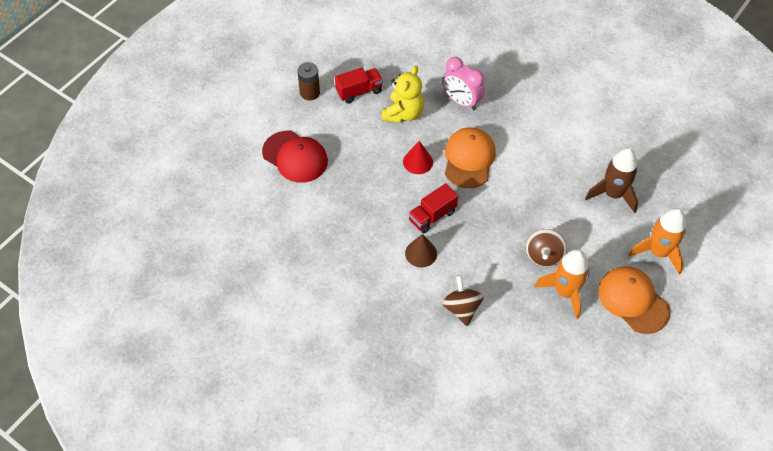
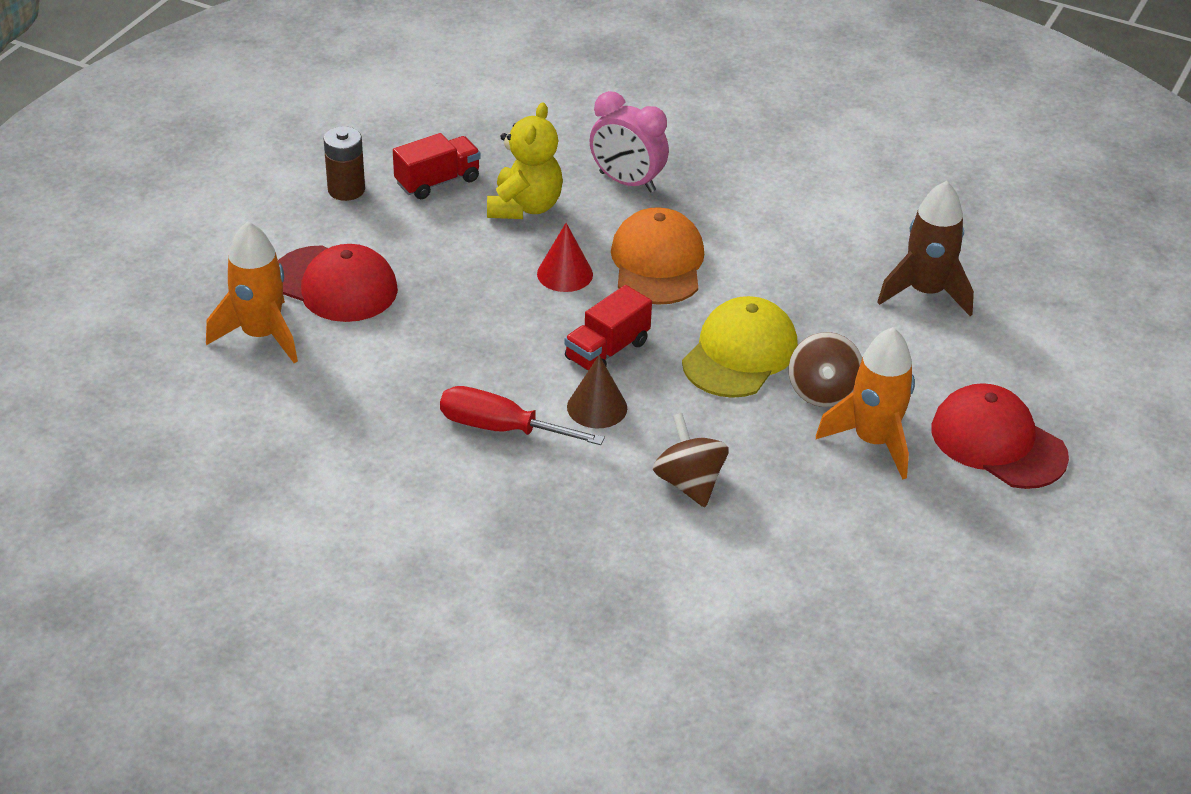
camera: 10 degrees left, 15 degrees down
(368, 261) = (501, 428): none -> red screwdriver
(503, 225) = (740, 353): none -> yellow cap
(633, 300) = (998, 442): orange cap -> red cap
(658, 252) = (1025, 369): orange rocket -> orange rocket (261, 335)

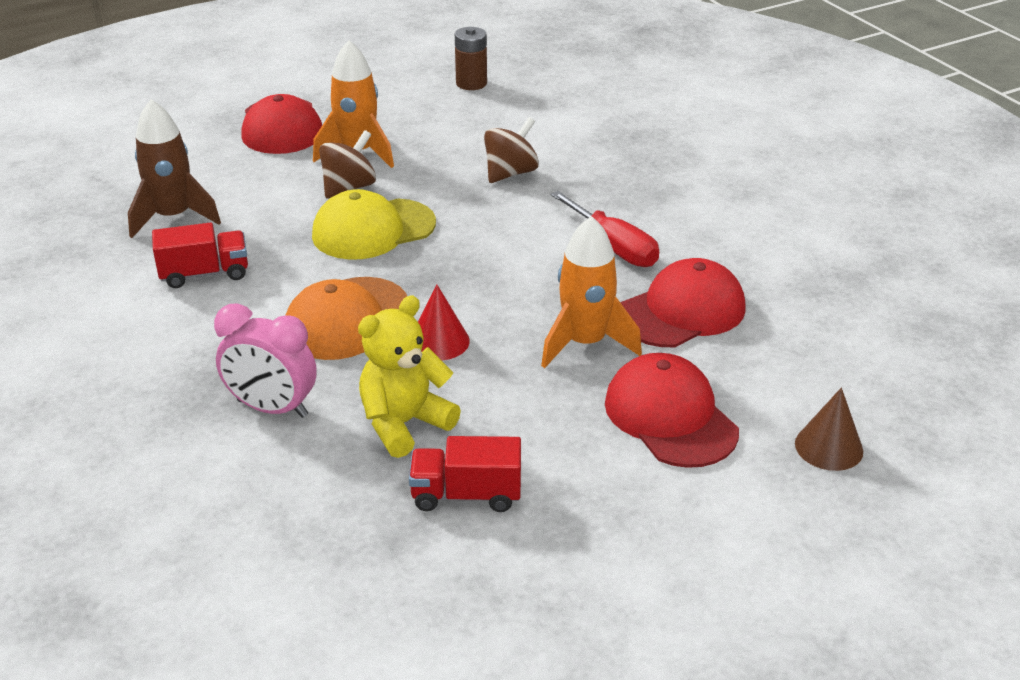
camera: 145 degrees left, 5 degrees down
(261, 335) = (776, 393): orange rocket -> orange rocket (585, 343)
(346, 190) = (579, 529): brown battery -> brown battery (471, 83)
(386, 382) = (682, 311): none -> red cap
(597, 407) = (525, 235): brown cone -> brown cone (828, 447)
(607, 351) = (473, 268): red truck -> red truck (205, 274)
(627, 182) = (272, 408): pink clock -> pink clock turned 135 degrees clockwise
(689, 483) = (510, 173): brown spinning top -> brown spinning top turned 150 degrees counterclockwise

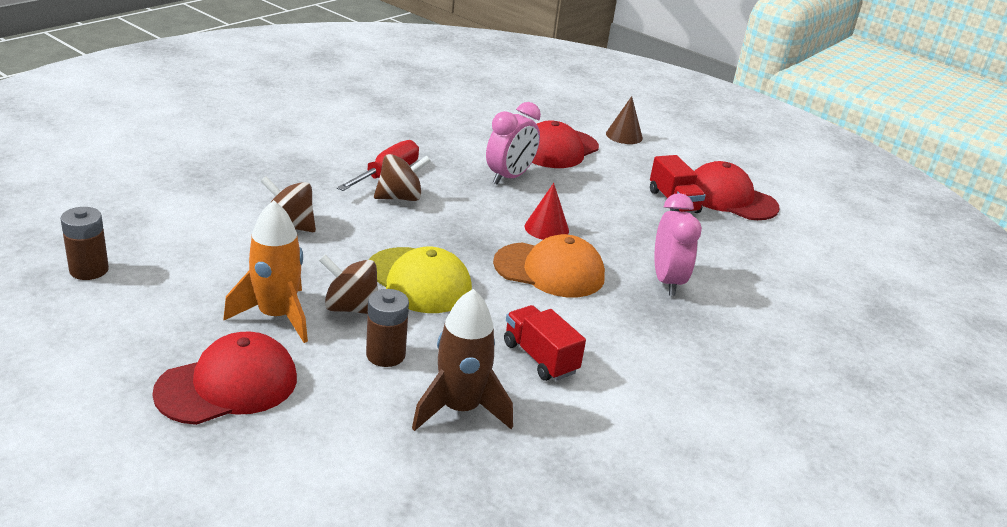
camera: 115 degrees left, 5 degrees down
(269, 194) = (385, 355): none -> brown battery
(404, 424) = (636, 229): yellow teddy bear -> none
(551, 247) = (400, 198): none -> brown spinning top
(585, 343) = (509, 177): orange rocket -> pink clock
(682, 311) = (452, 148): red cap -> red cap (730, 198)
(828, 447) = (547, 110): brown cone -> brown cone (624, 135)

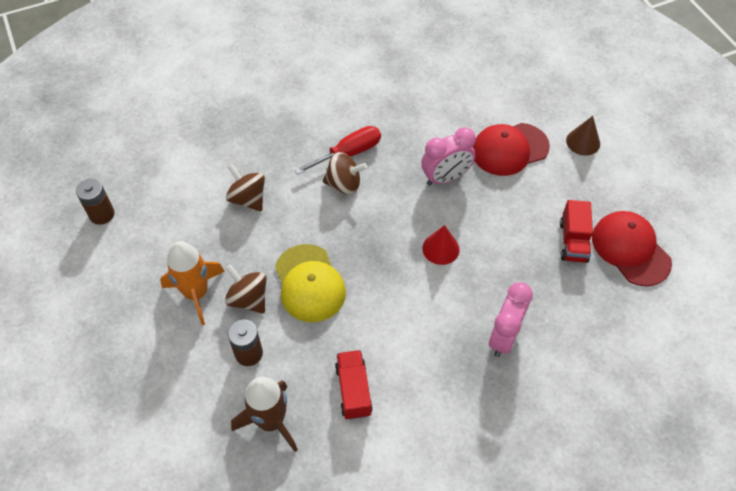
camera: 30 degrees right, 25 degrees up
(228, 385) = (138, 350): red cap -> none
(549, 270) = (414, 299): orange cap -> none

